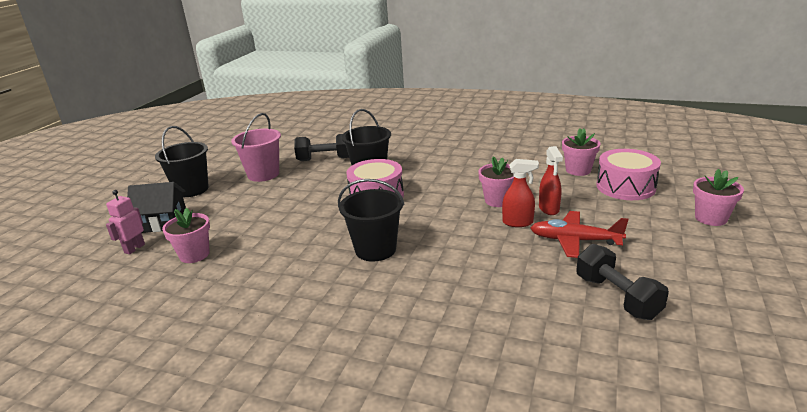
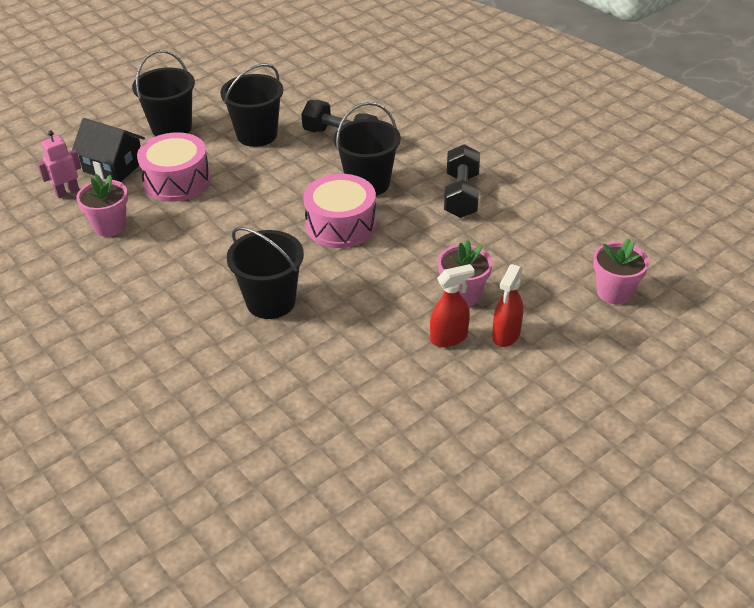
camera: 30 degrees right, 15 degrees up
(263, 174) = (257, 135): pink bucket -> black bucket
(518, 222) = (449, 338): red spray bottle -> red spray bottle turned 60 degrees counterclockwise
(574, 241) = (480, 393): red plane -> none
(617, 297) = (437, 484): black dumbbell -> black dumbbell (461, 195)
(625, 187) = (639, 347): pink drum -> pink drum (177, 181)
(710, 218) = (680, 445): pink flower pot -> none

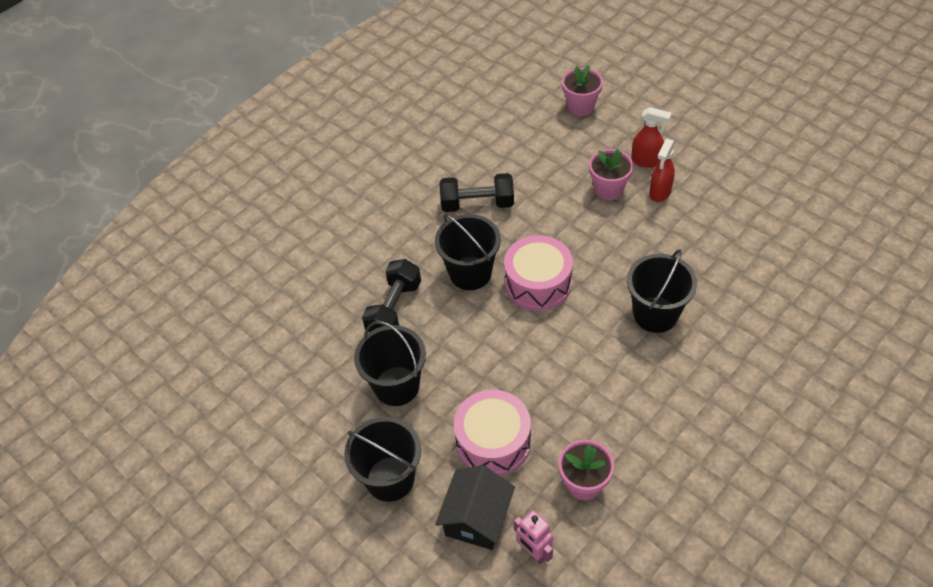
camera: 95 degrees left, 10 degrees up
(449, 338) = (660, 192): red spray bottle -> red spray bottle turned 120 degrees counterclockwise

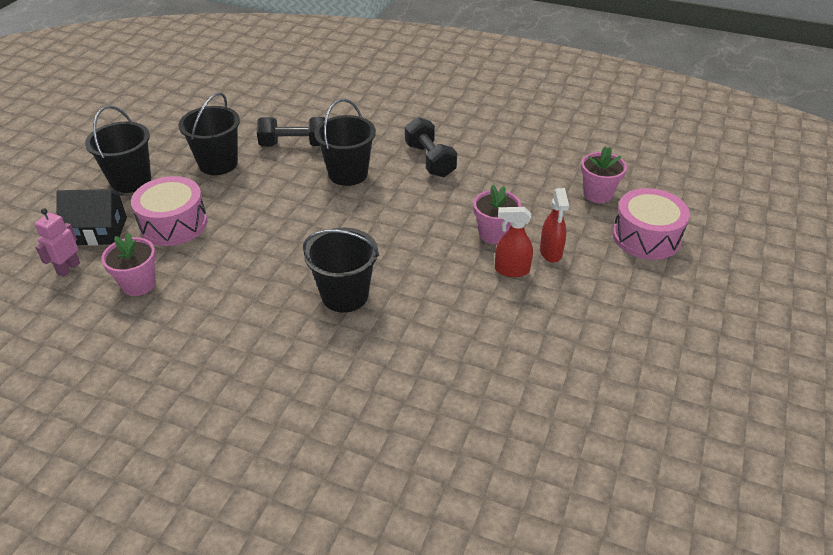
camera: 65 degrees right, 10 degrees down
(538, 283) = (353, 213): pink drum -> pink drum (646, 237)

